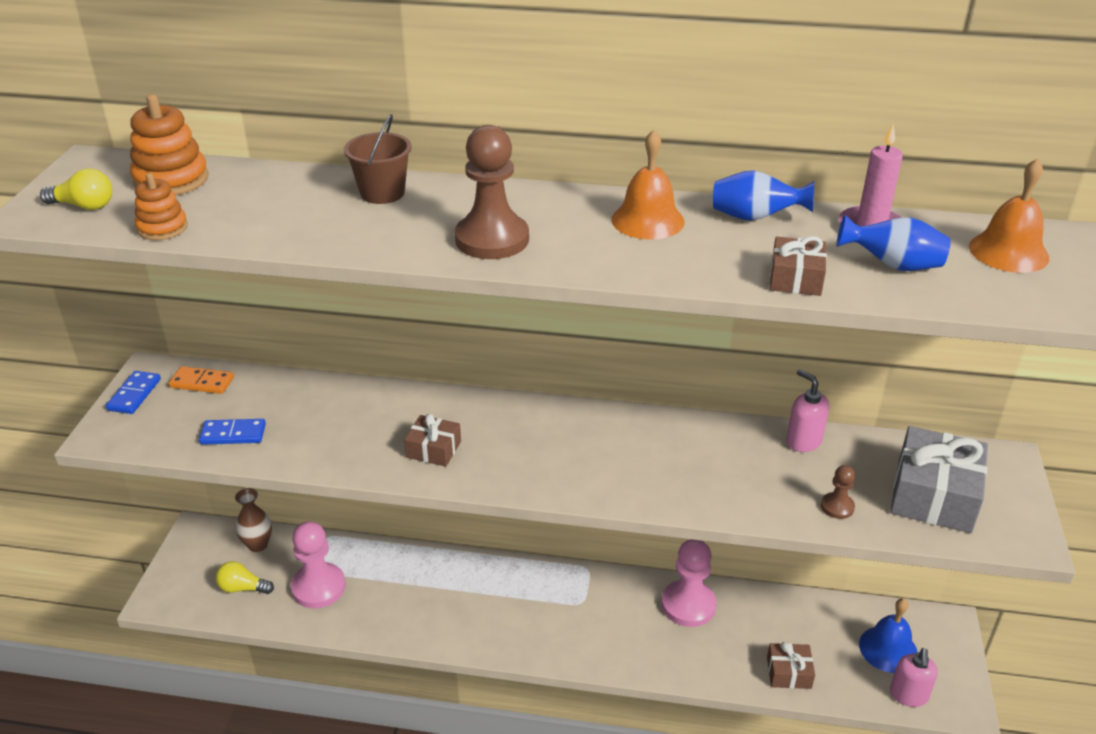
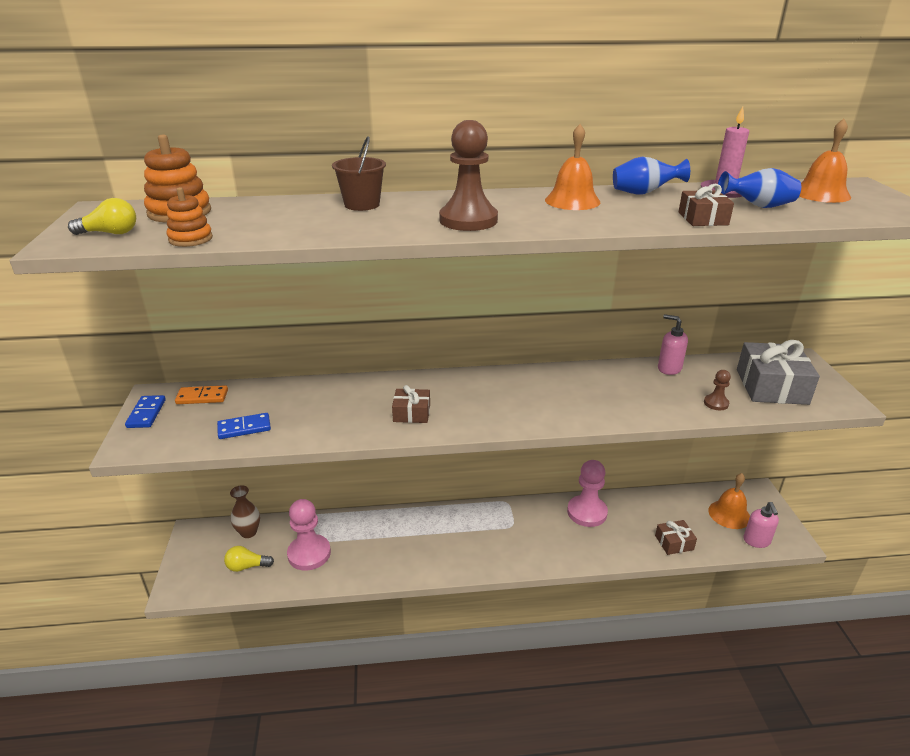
camera: 15 degrees left, 5 degrees down
(888, 649) = (729, 514): blue bell -> orange bell

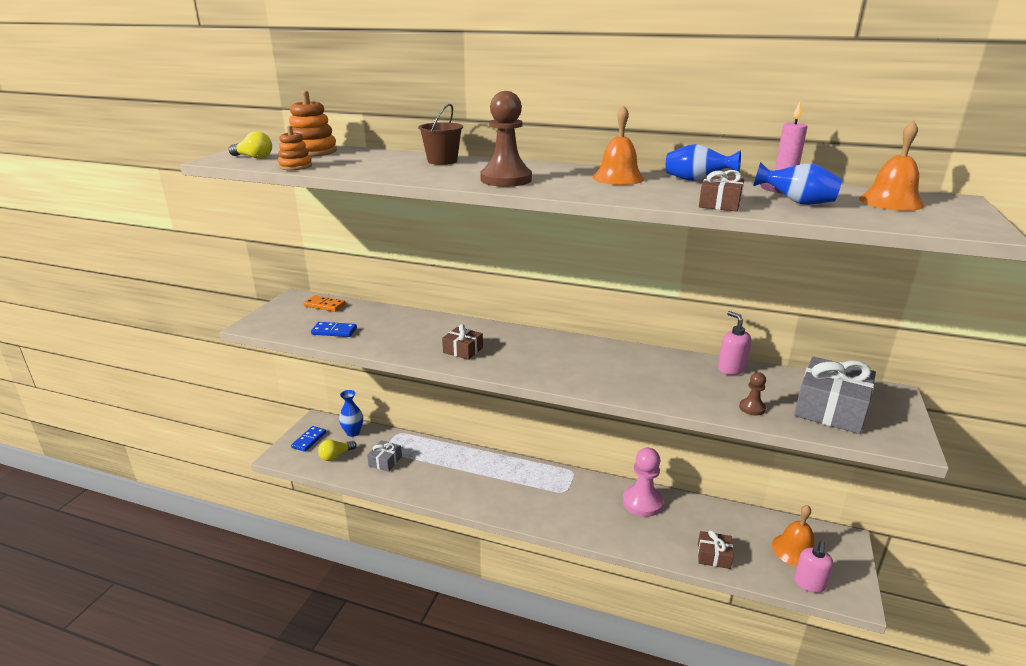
camera: 25 degrees right, 5 degrees down
(146, 413) = (280, 307): blue domino -> blue domino (309, 440)
(247, 566) = (336, 456): yellow light bulb -> yellow light bulb turned 60 degrees counterclockwise
(248, 532) = (353, 432): brown vase -> blue vase
(309, 554) = (385, 461): pink pawn -> grey gift

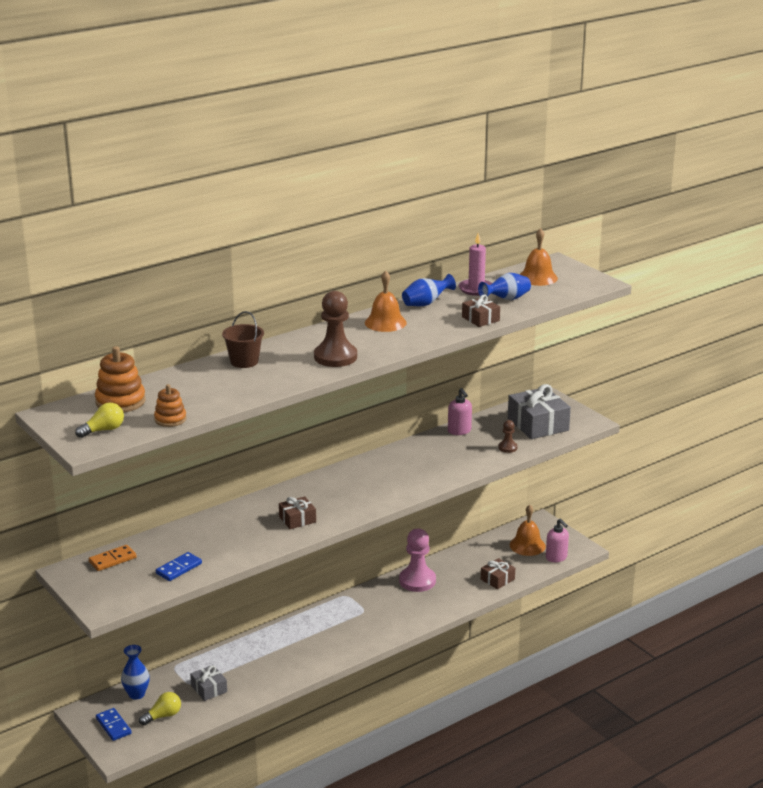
camera: 55 degrees left, 0 degrees up
(336, 456) = (163, 716): yellow light bulb -> yellow light bulb turned 120 degrees counterclockwise
(731, 369) = (459, 431): pink soap dispenser -> pink soap dispenser turned 120 degrees counterclockwise

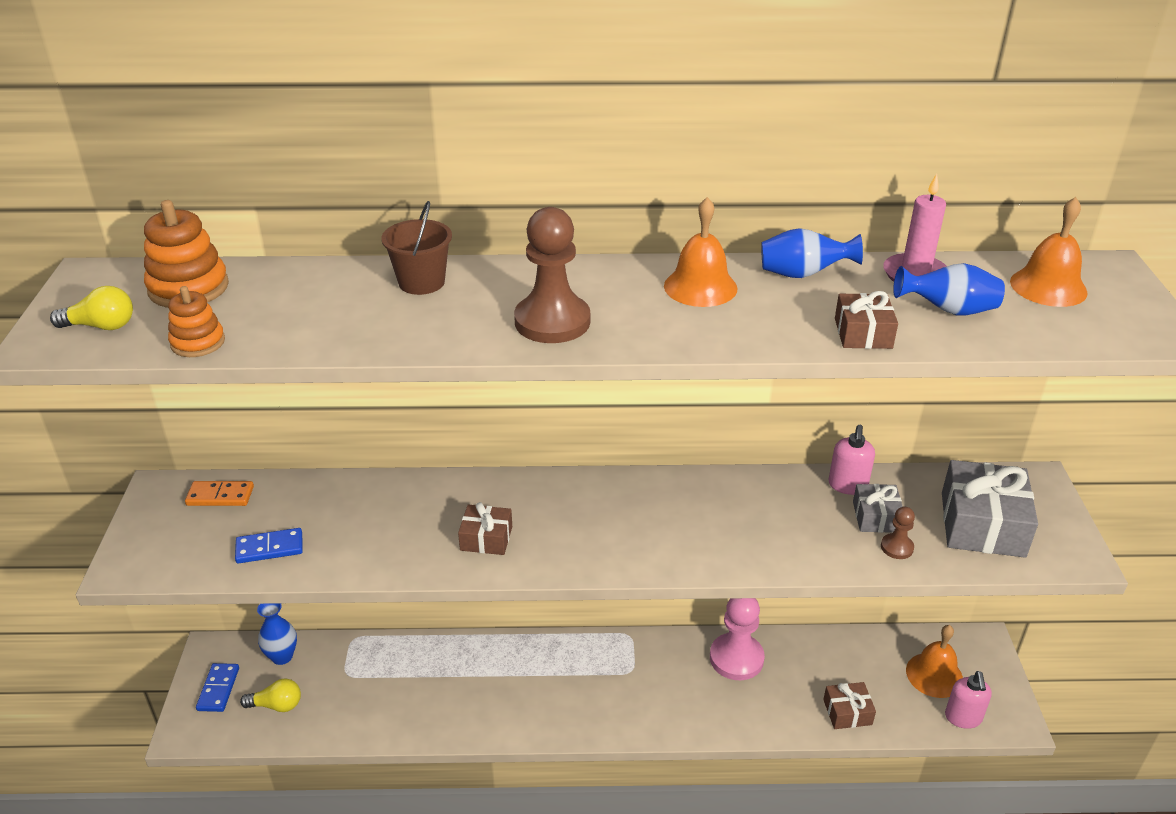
camera: 35 degrees right, 10 degrees up
(209, 689) = (357, 693): grey gift -> grey gift (876, 517)

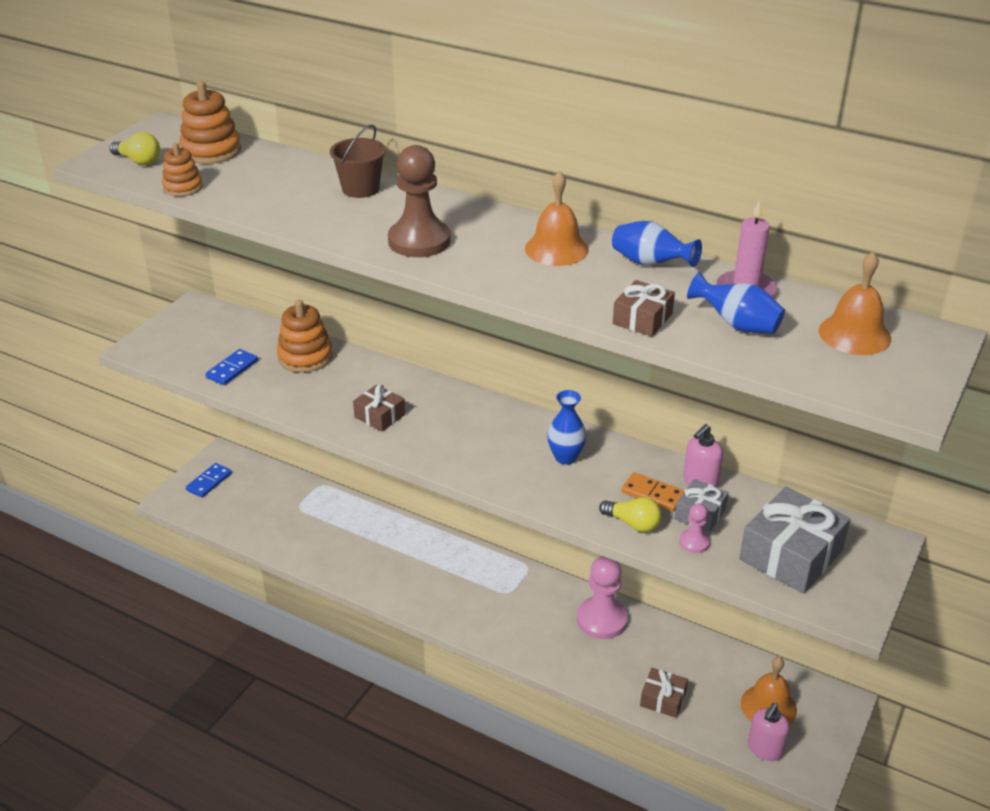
camera: 30 degrees right, 0 degrees up
(220, 496) = (229, 324): orange domino -> orange domino (653, 494)
(269, 548) = (232, 369): blue domino -> blue domino turned 75 degrees counterclockwise
(276, 705) = (238, 508): yellow light bulb -> yellow light bulb (633, 523)
(282, 656) = (264, 477): blue vase -> blue vase (565, 457)
(345, 502) = (305, 357): none -> orange stacking toy
(897, 547) = (694, 542): brown pawn -> pink pawn

